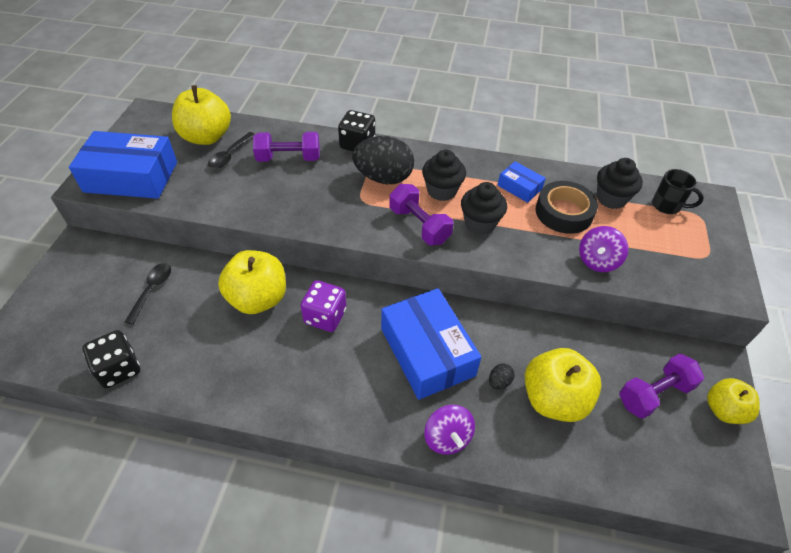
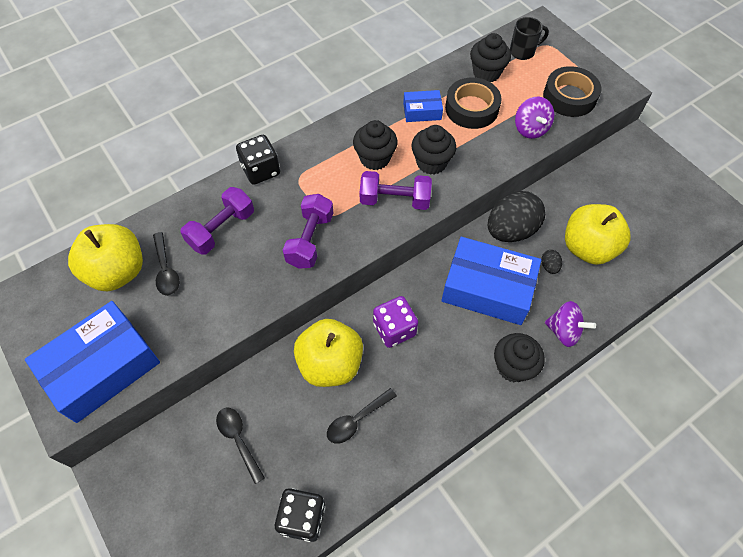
camera: 45 degrees left, 10 degrees up
(225, 346) = (356, 420): none -> black spoon
(372, 421) = (513, 366): none -> black cupcake
(383, 178) = (320, 183): black egg -> black egg (511, 230)
(654, 394) = (629, 193): purple dumbbell -> purple dumbbell (310, 240)
(669, 265) = (569, 97): none -> black tape
(723, 410) = (668, 171): yellow apple -> none

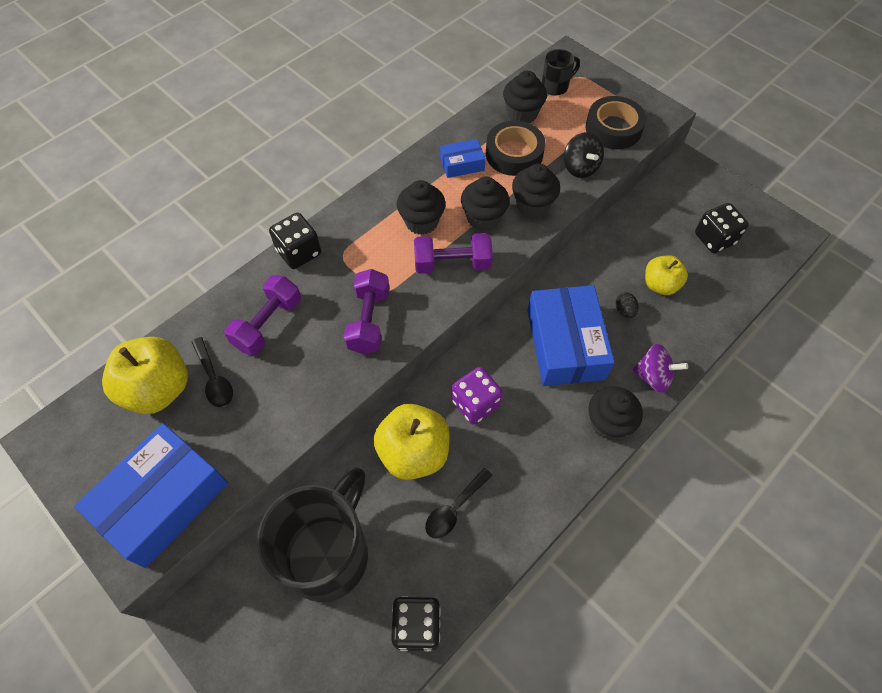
camera: 10 degrees left, 0 degrees up
(238, 439) = (329, 553): black spoon -> black mug
(479, 157) = (532, 205): none -> black cupcake
(487, 288) = (565, 344): blue box -> blue box turned 75 degrees clockwise
(511, 230) = (577, 278): black egg -> none
(530, 129) = (580, 168): purple spinning top -> black spinning top
(588, 248) = (660, 285): yellow apple -> yellow apple, size x0.63
(649, 212) = (714, 239): none -> black dice

